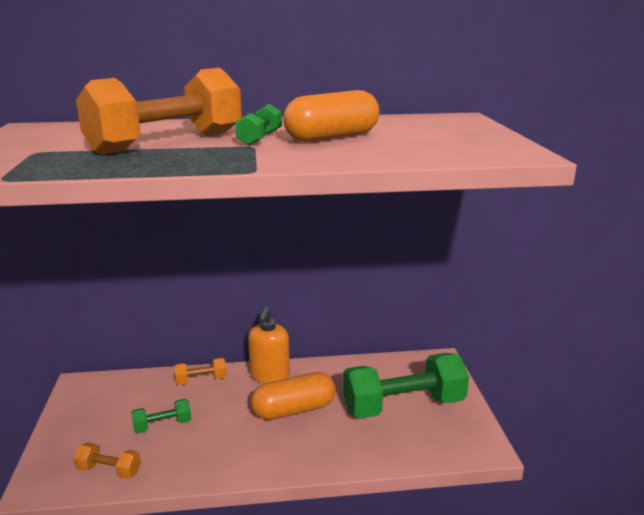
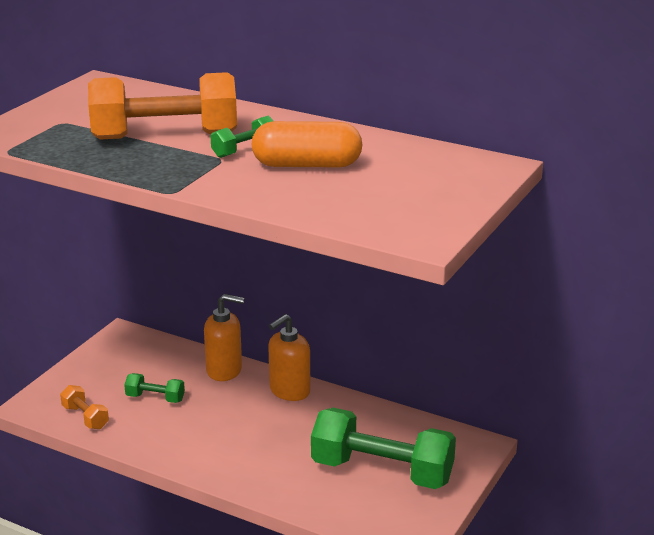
camera: 35 degrees right, 5 degrees up
(201, 380) = (224, 370): orange dumbbell -> orange soap dispenser
(294, 410) = (276, 431): orange capsule -> none

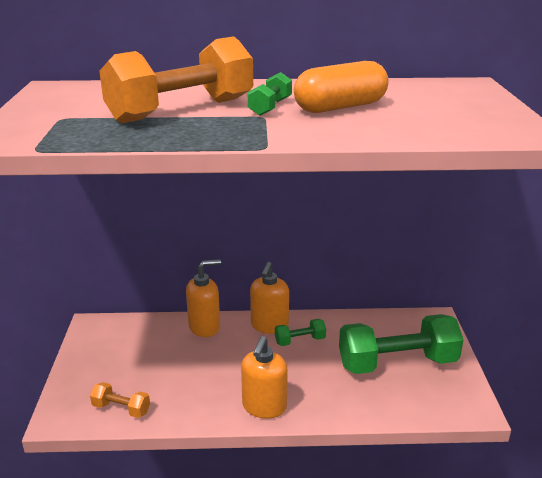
camera: 30 degrees left, 0 degrees up
(155, 398) = (169, 369): green dumbbell -> green dumbbell (300, 340)
(208, 461) = (264, 407): none -> orange soap dispenser

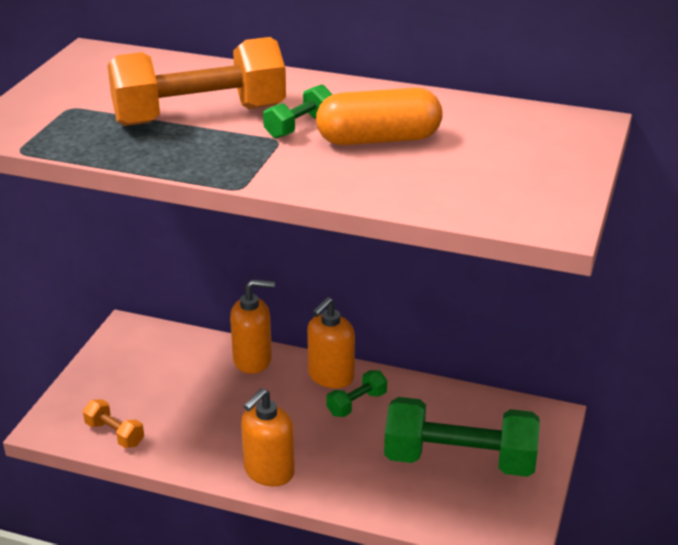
camera: 20 degrees right, 5 degrees up
(300, 340) = (356, 404): green dumbbell -> green dumbbell turned 45 degrees counterclockwise

